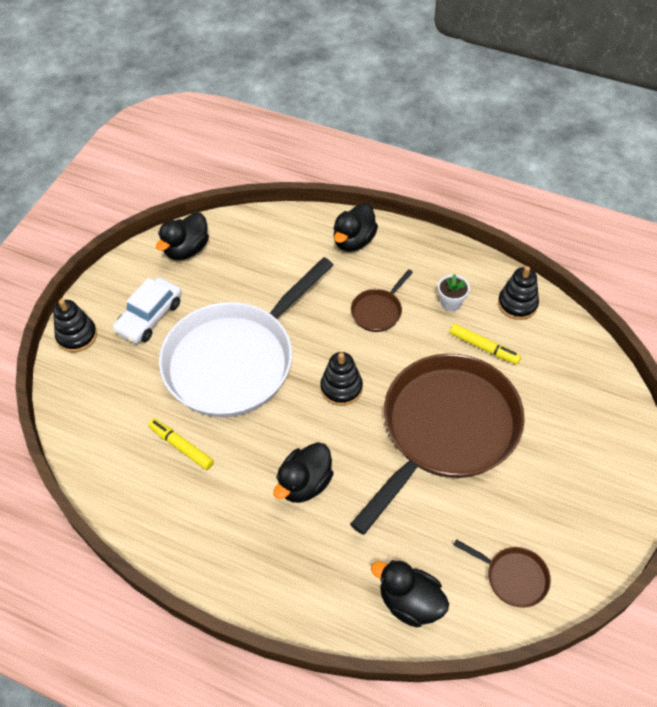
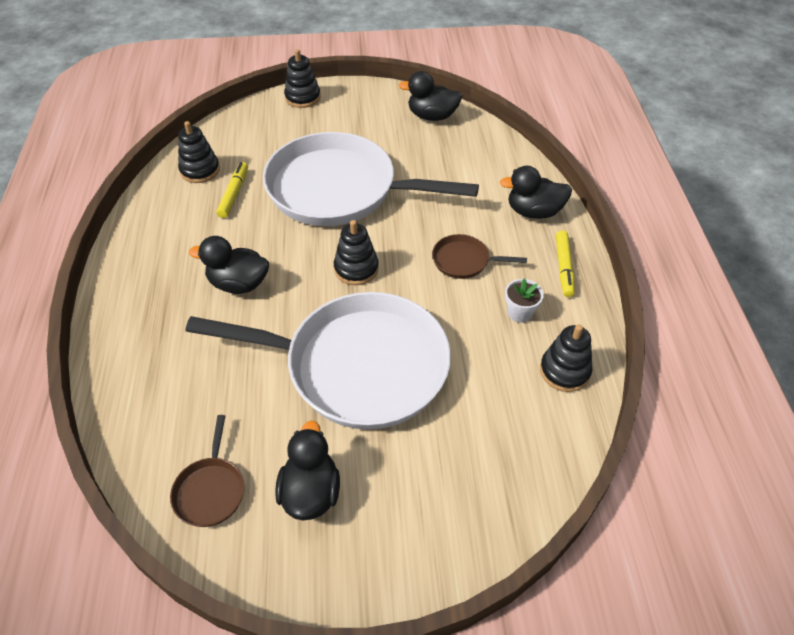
camera: 60 degrees right, 5 degrees down
(124, 465) = (200, 170): none -> black stacking toy
(149, 317) = (348, 125): white car -> none
(410, 602) = (147, 409): black duck -> black duck (310, 492)
(445, 430) = (358, 366): brown pan -> white pan
(484, 347) = (483, 361): yellow marker -> yellow marker (564, 267)

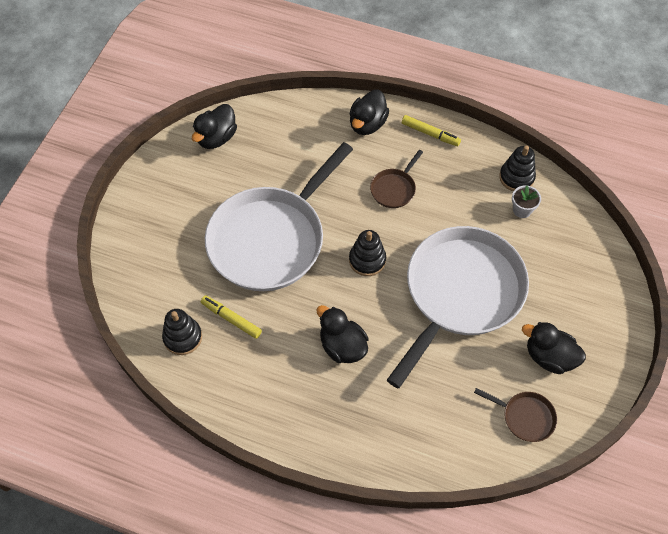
camera: 65 degrees left, 10 degrees up
(238, 284) = (342, 346): black duck -> black duck turned 105 degrees clockwise
(302, 97) = (126, 223): black stacking toy -> none
(520, 313) = (458, 178): white flower pot -> white flower pot (522, 210)

